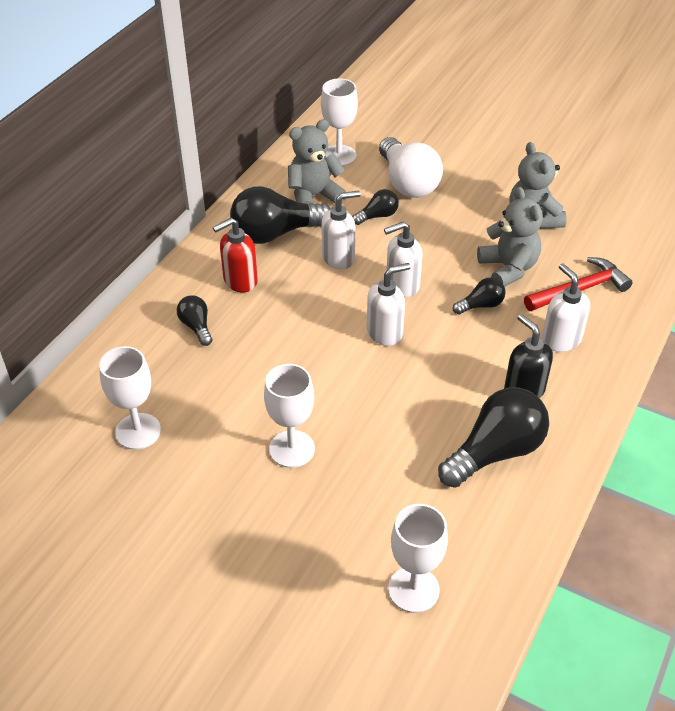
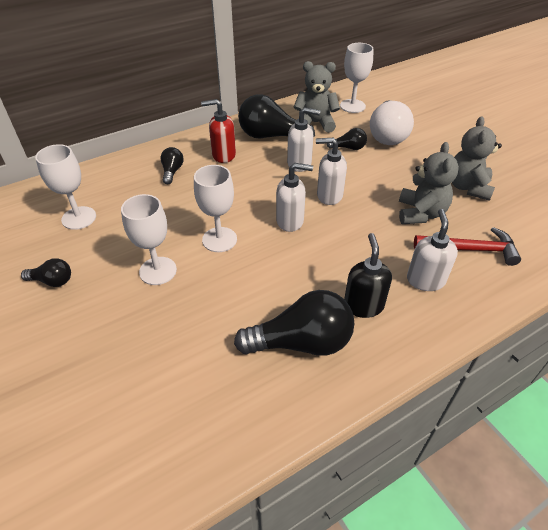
camera: 30 degrees right, 0 degrees up
(413, 589) = (146, 419): white goblet -> white goblet (219, 239)
(481, 305) = (378, 230): black light bulb -> black light bulb (52, 281)

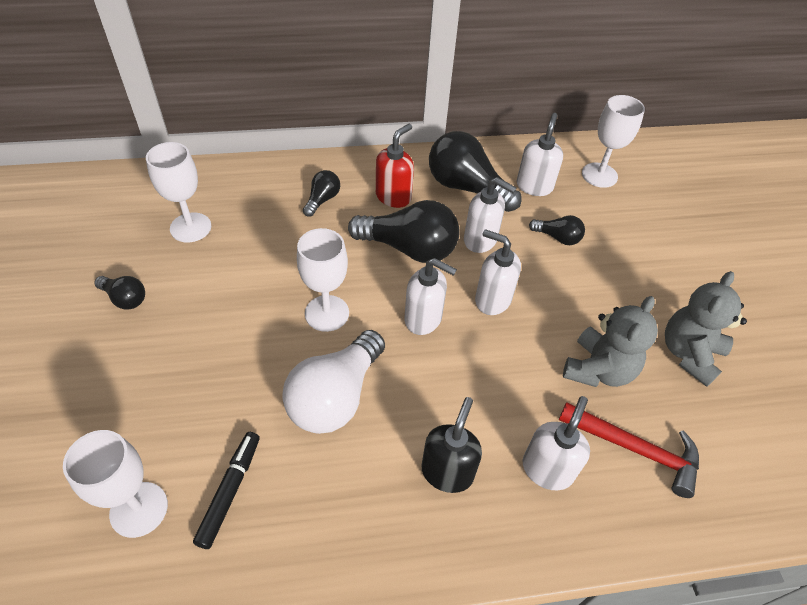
camera: 20 degrees right, 5 degrees up
(158, 271) = (238, 328): white goblet -> white goblet (139, 509)
(217, 376) = (230, 491): none -> black marker
(223, 155) = (393, 196): red soap dispenser -> red soap dispenser turned 105 degrees clockwise
(302, 342) = (346, 490): black light bulb -> black light bulb (409, 248)
(315, 123) = (534, 186): grey teddy bear -> white soap dispenser
(387, 135) = (622, 235): white light bulb -> white light bulb (335, 397)

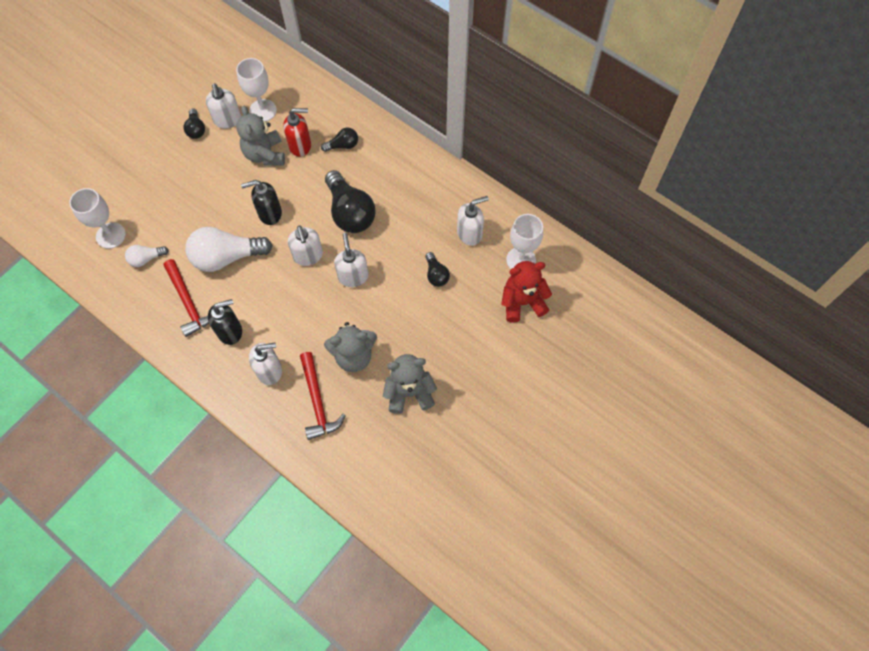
camera: 50 degrees right, 15 degrees up
(230, 491) = (146, 259): black marker -> white light bulb
(247, 264) = (265, 154): none -> grey teddy bear
(327, 313) = (269, 213): white goblet -> black soap dispenser
(355, 489) = (189, 302): none -> red hammer
(393, 196) = (382, 174): red soap dispenser -> red soap dispenser (300, 145)
(466, 188) = (429, 201): black light bulb -> none
(480, 240) = (392, 239): white soap dispenser -> white soap dispenser (228, 120)
(648, 203) = (522, 302): none -> red teddy bear

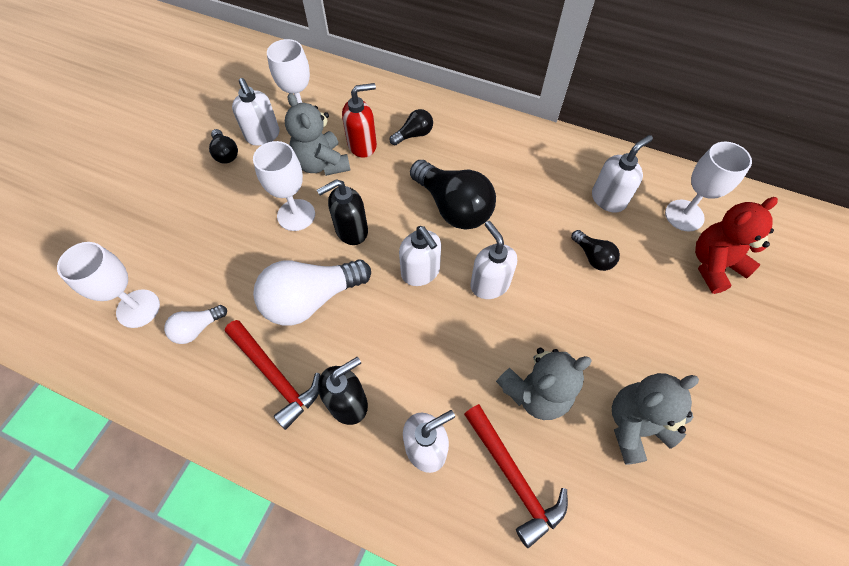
camera: 15 degrees left, 5 degrees down
(234, 192) = (296, 215): none -> white goblet

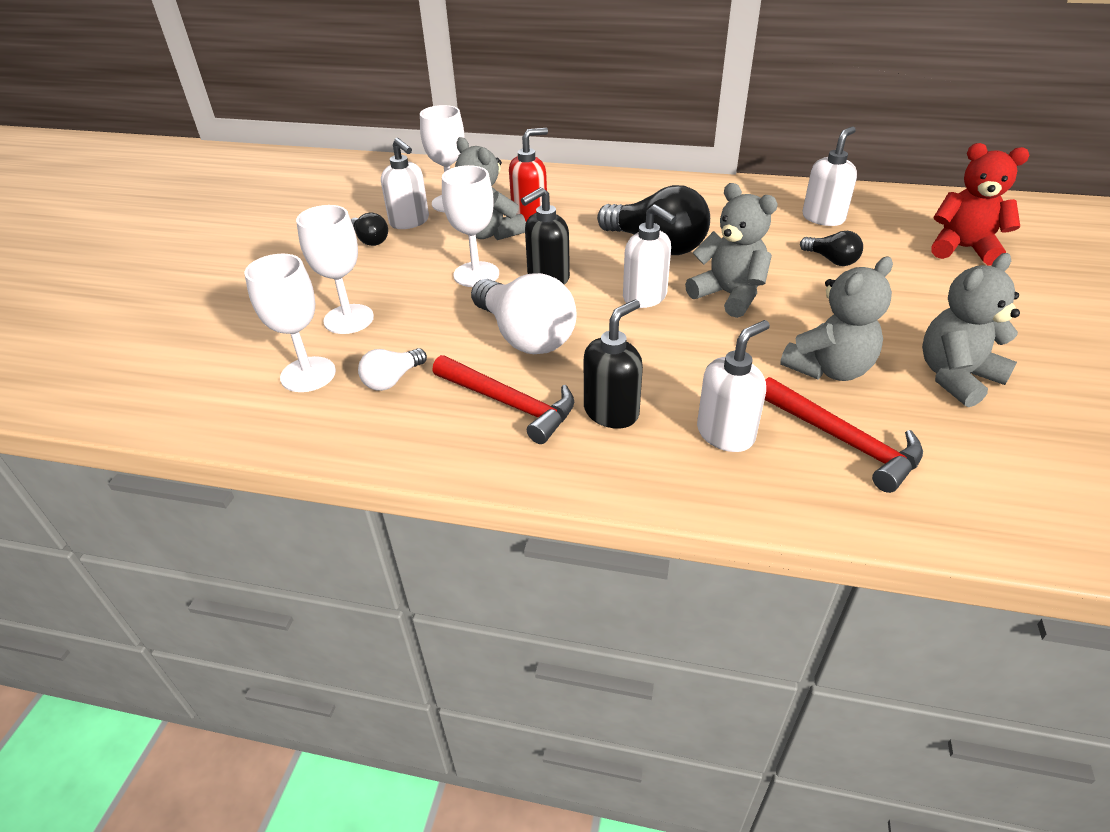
camera: 10 degrees left, 20 degrees down
(311, 299) = (525, 336): white light bulb -> white light bulb turned 90 degrees counterclockwise
(414, 135) = (585, 200): black light bulb -> none
(489, 284) = (729, 295): white soap dispenser -> grey teddy bear
(684, 215) = (909, 219): white goblet -> white goblet (349, 319)
(714, 265) = (963, 248): red teddy bear -> red teddy bear turned 60 degrees clockwise

